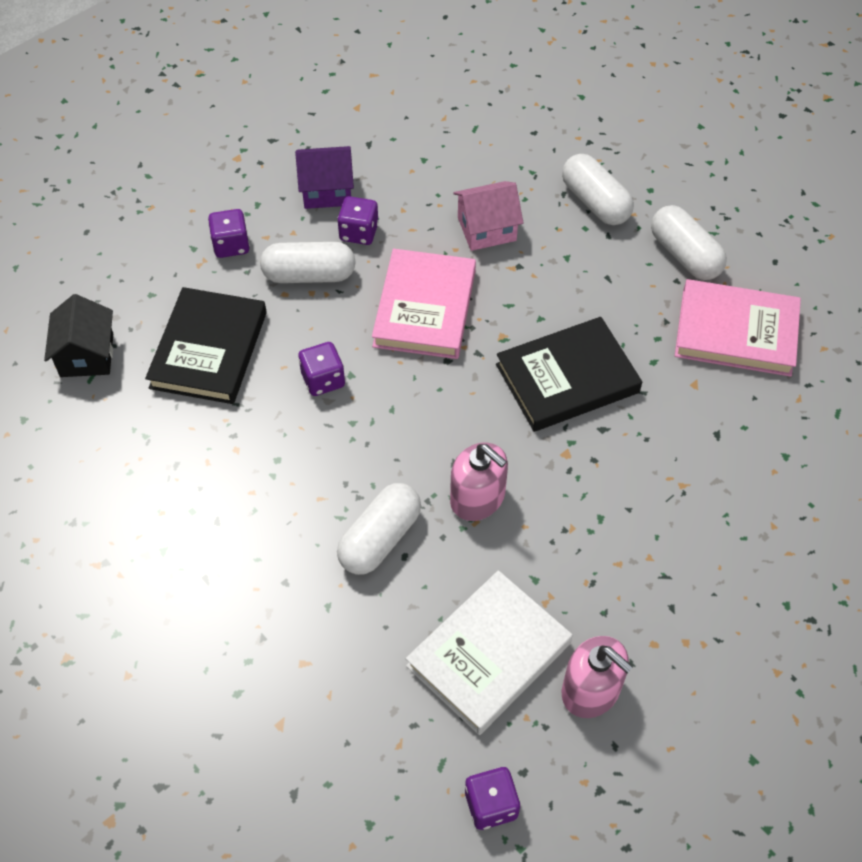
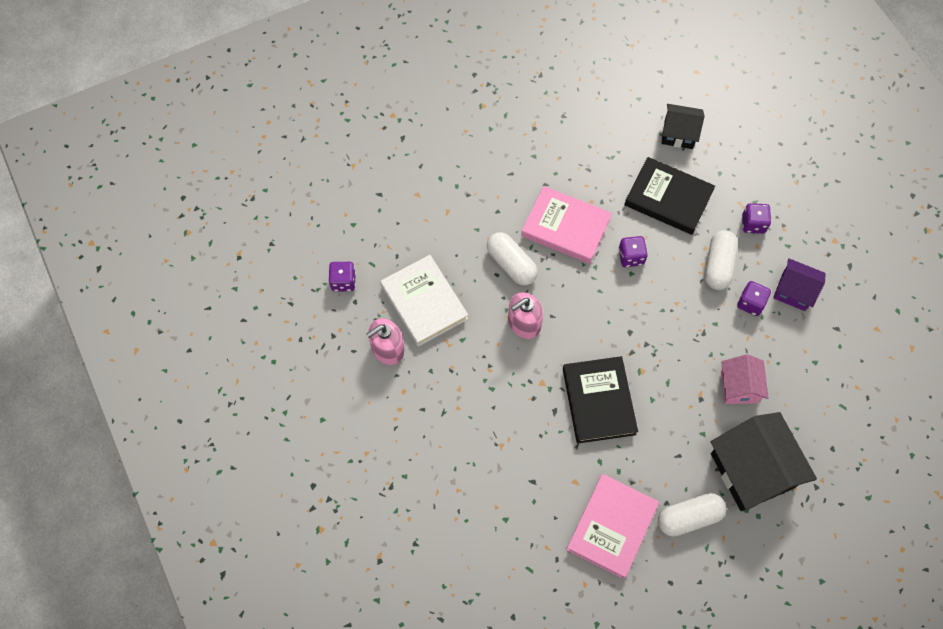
camera: 105 degrees right, 10 degrees up
(327, 190) = (794, 291): purple house -> purple house turned 75 degrees counterclockwise
(424, 308) = (675, 329): pink book -> pink book (565, 227)
(595, 202) = (752, 470): white capsule -> black house

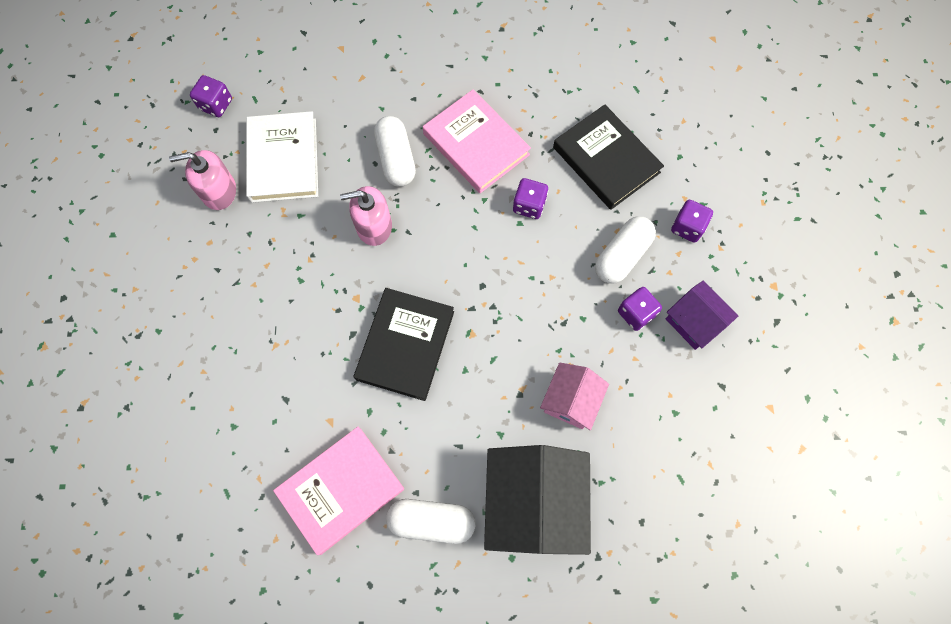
camera: 25 degrees right, 5 degrees up
(678, 134) = (656, 96): black house -> none

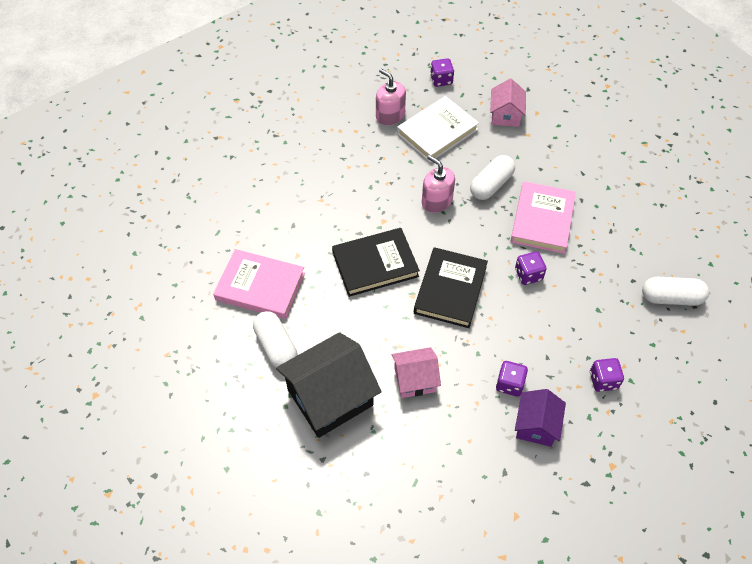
camera: 55 degrees right, 15 degrees down
(319, 79) = (505, 115): none -> pink house
(606, 160) = (604, 300): black book -> black book (450, 290)
(622, 256) = (543, 351): white capsule -> white capsule (671, 298)

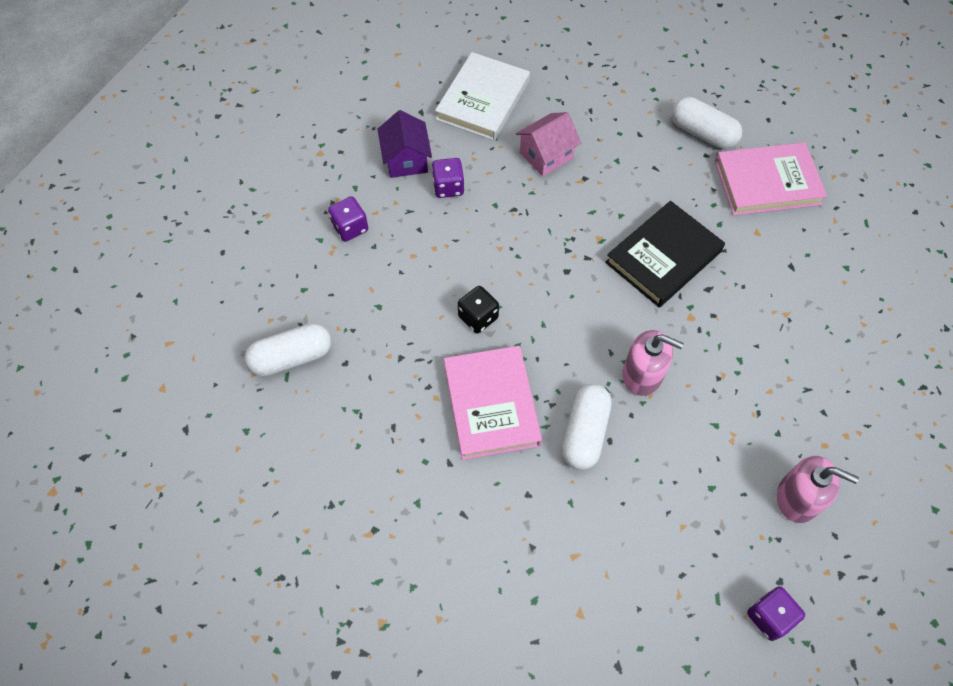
camera: 155 degrees right, 5 degrees up
(330, 397) = (617, 110): black house -> none
(437, 132) = (710, 497): white book -> white book (483, 100)
(450, 290) = (560, 261): black book -> none
(505, 115) = (627, 583): pink house -> none
(528, 274) = (478, 317): purple dice -> black dice

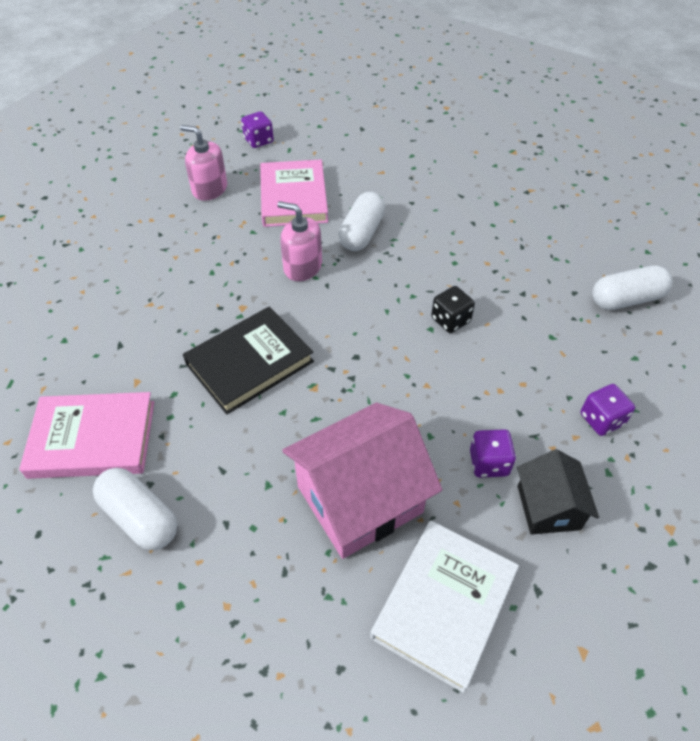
camera: 175 degrees left, 10 degrees down
(406, 160) = (548, 507): purple house -> black house
(491, 404) = (438, 255): pink book -> pink book (293, 197)
(546, 155) = (360, 499): pink house -> pink house, size x1.78

